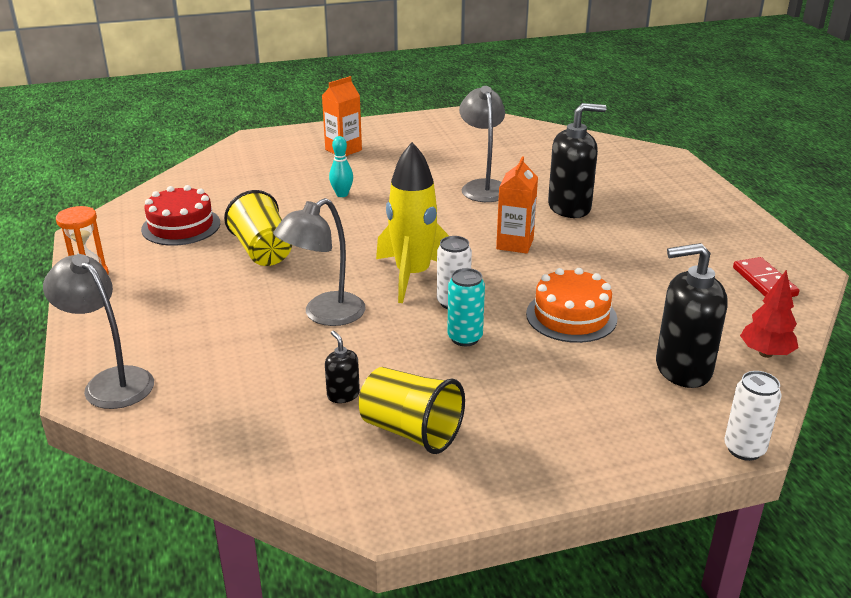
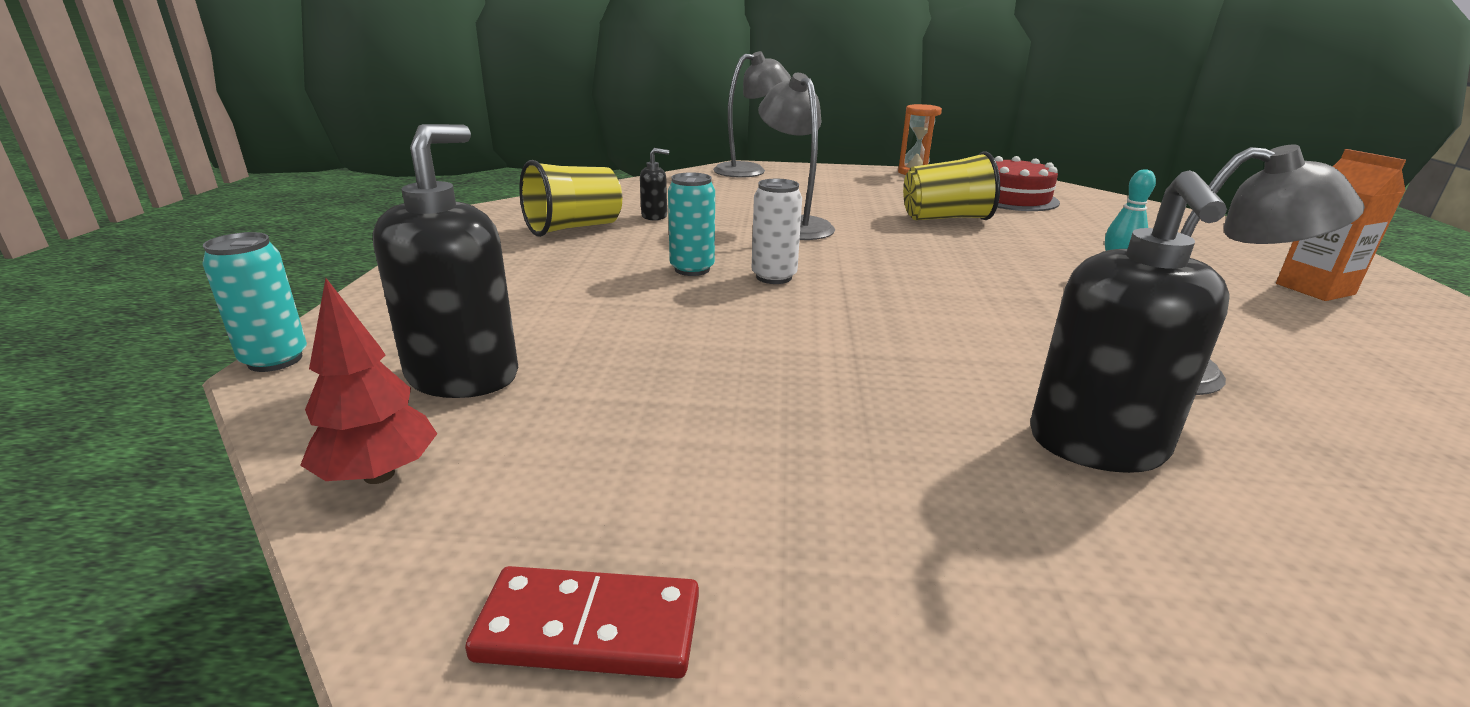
camera: 110 degrees right, 5 degrees down
(413, 276) = (855, 269): yellow rocket -> none
(515, 244) = (928, 347): orange carton -> none
(571, 316) = (678, 336): orange cake -> none
(744, 449) = (275, 360): white can -> turquoise can

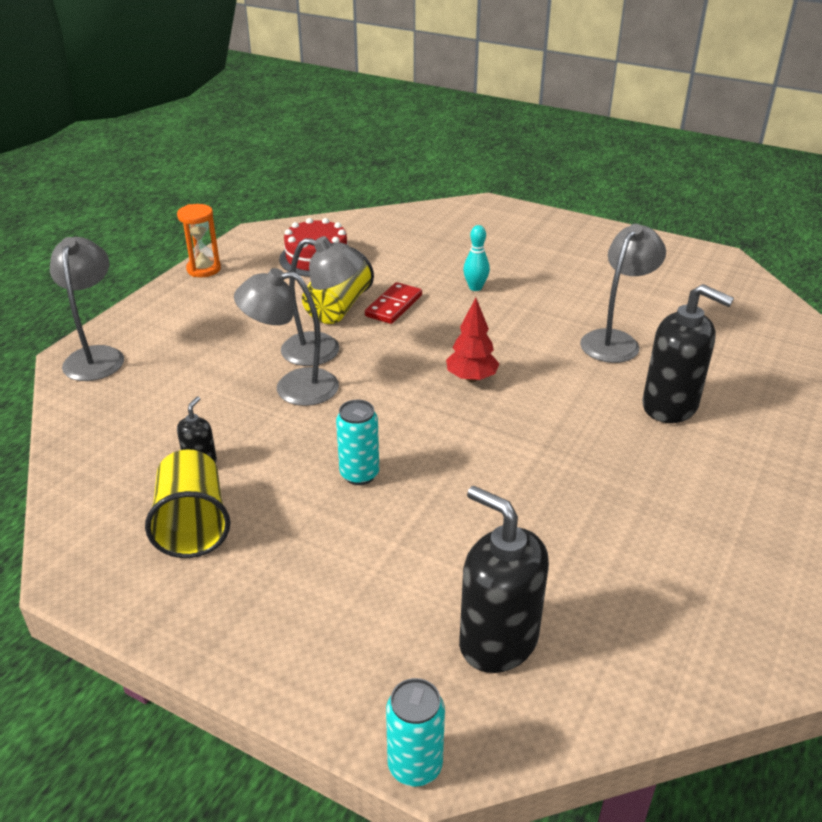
camera: 65 degrees left, 10 degrees up
(379, 475) = (617, 692): red tree -> red tree (471, 378)
(589, 629) = (763, 616): red domino -> red domino (394, 306)
(774, 277) = (403, 437): white can -> none
(866, 225) = (323, 351): none -> grey lamp
(1314, 289) = (543, 246): orange carton -> none

